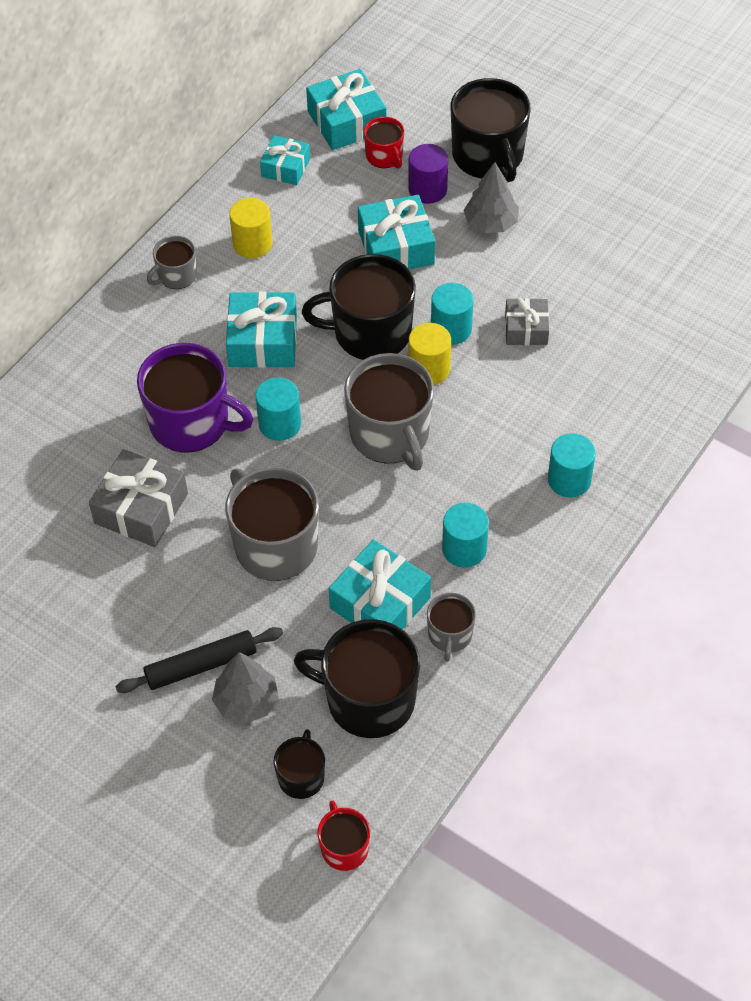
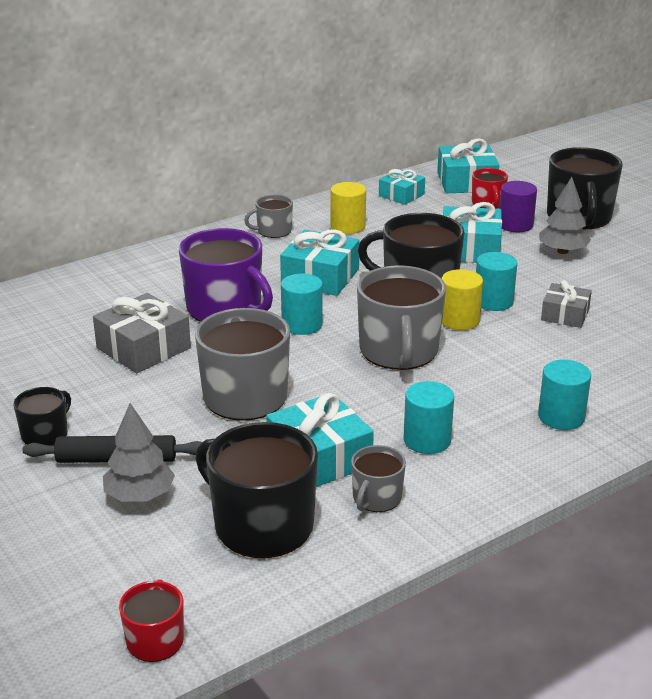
camera: 20 degrees right, 25 degrees down
(301, 777) = (152, 567): black mug -> black mug (45, 434)

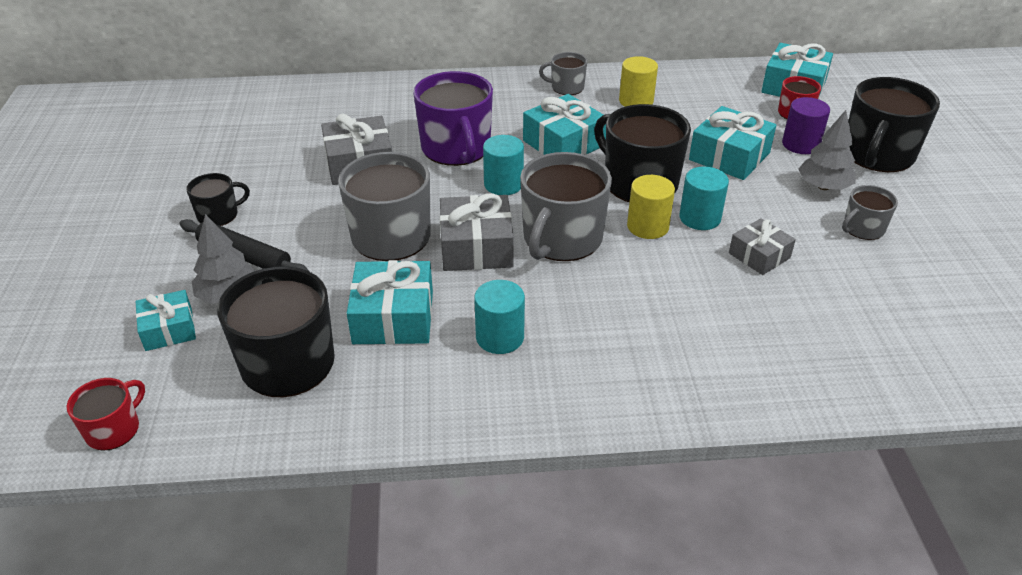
camera: 30 degrees right, 10 degrees up
(332, 381) = (476, 247): none -> grey gift
(376, 498) = (401, 376): grey mug -> grey mug (862, 228)
(401, 195) = (716, 83): turquoise gift -> turquoise gift (169, 329)
(561, 417) = (648, 363): turquoise cylinder -> none

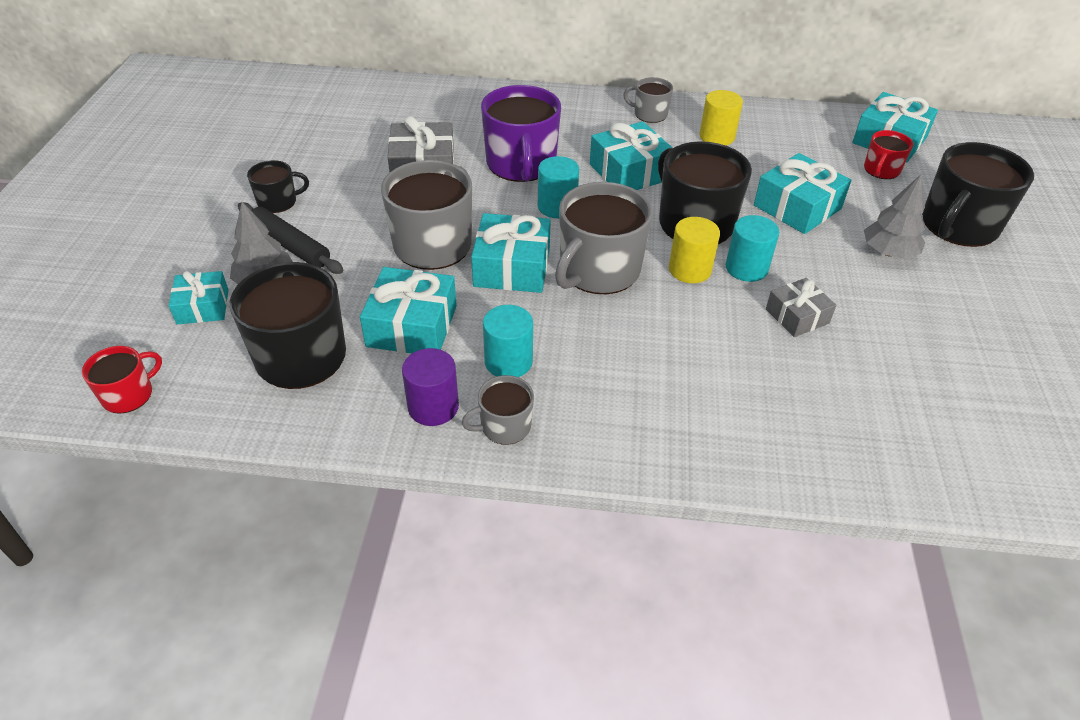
camera: 10 degrees right, 5 degrees up
(476, 247) = (512, 267): grey gift -> turquoise gift
(800, 144) = (877, 204): purple cylinder -> purple cylinder (433, 407)
(862, 228) = (917, 303): grey mug -> grey mug (504, 426)

